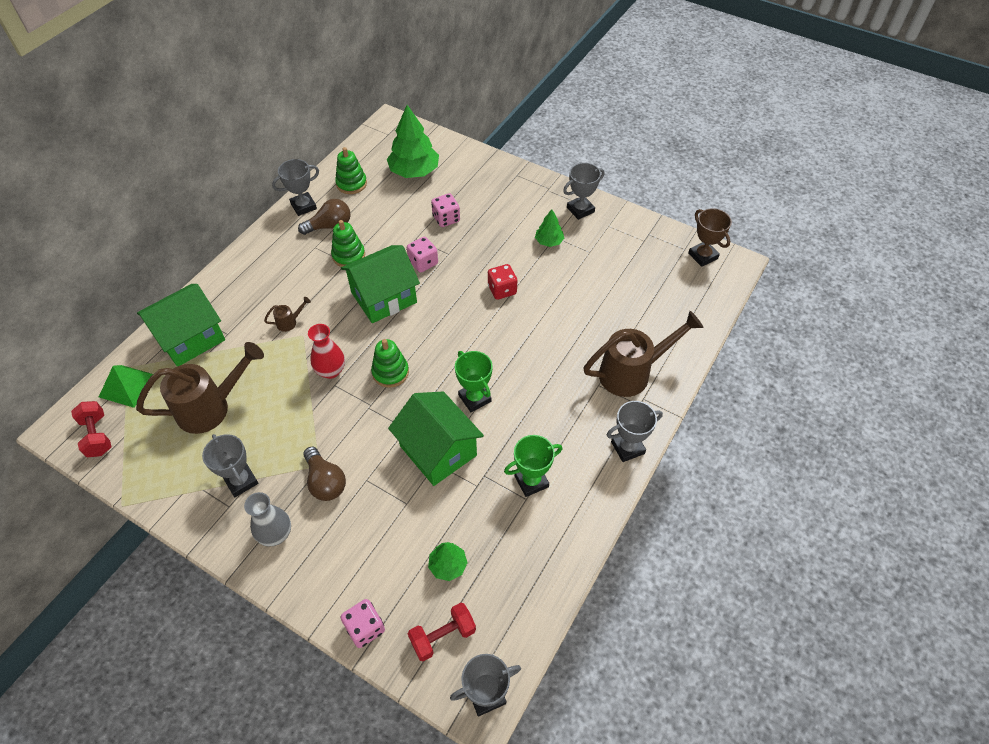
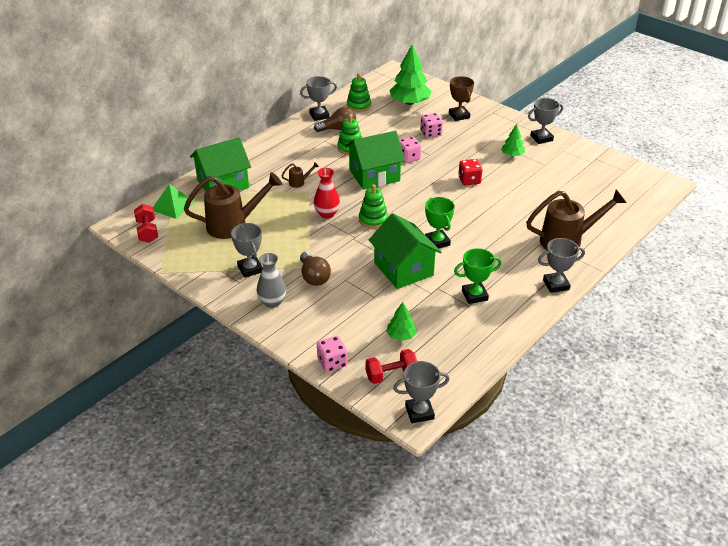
camera: 10 degrees right, 15 degrees down
(703, 256) = (639, 176): brown trophy -> brown trophy (459, 116)

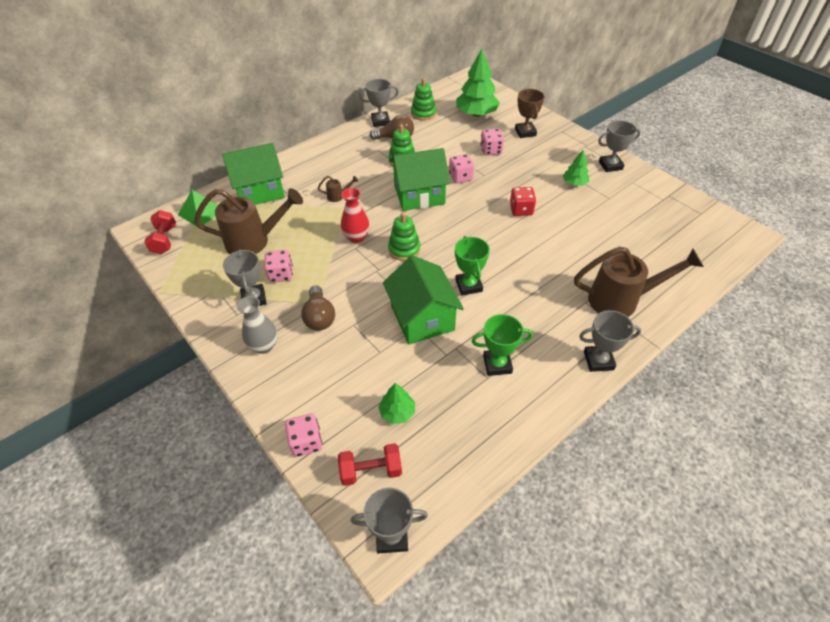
camera: 10 degrees right, 10 degrees up
(268, 249) = (281, 274): none -> pink dice

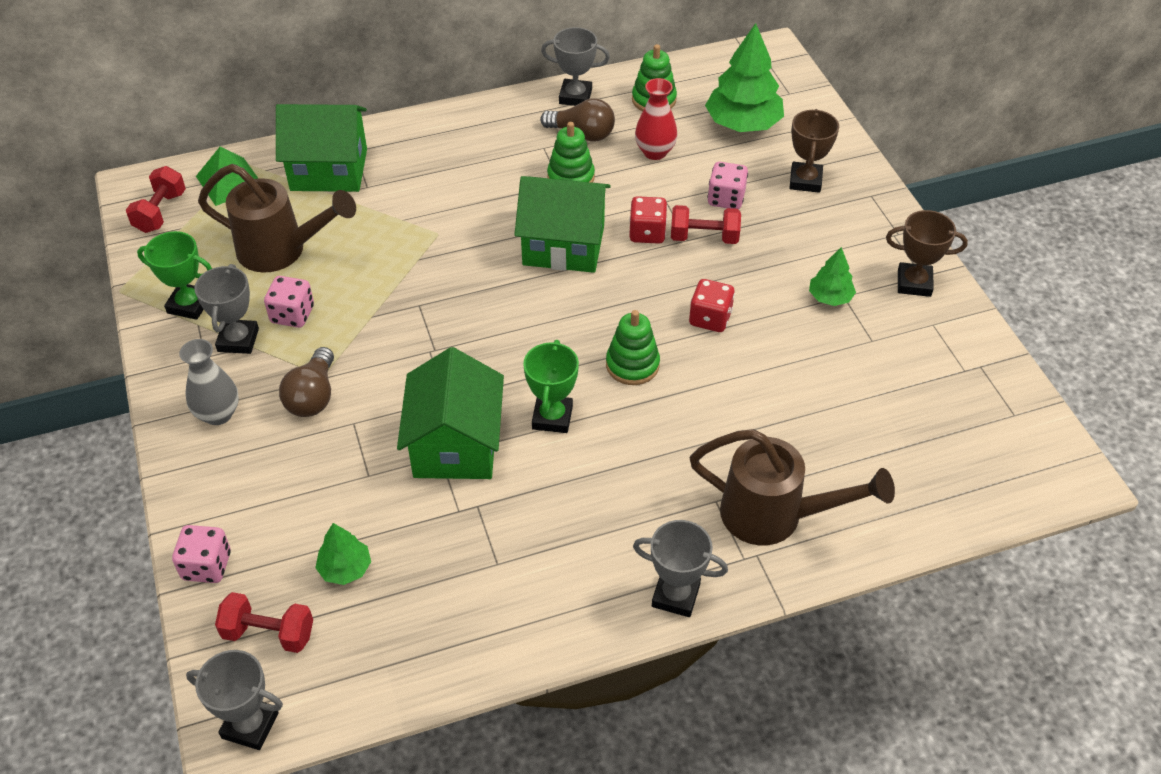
camera: 20 degrees right, 0 degrees up
(338, 196) = (439, 212): brown watering can -> none
(356, 237) = (430, 288): red vase -> red vase (655, 152)
(404, 249) = (489, 329): green stacking toy -> green stacking toy (632, 365)
(460, 177) = (647, 233): pink dice -> red dice
(492, 171) = (704, 237): none -> red dumbbell
(497, 364) = (522, 550): green trophy -> green trophy (189, 305)
(610, 165) = (914, 283): grey trophy -> brown trophy

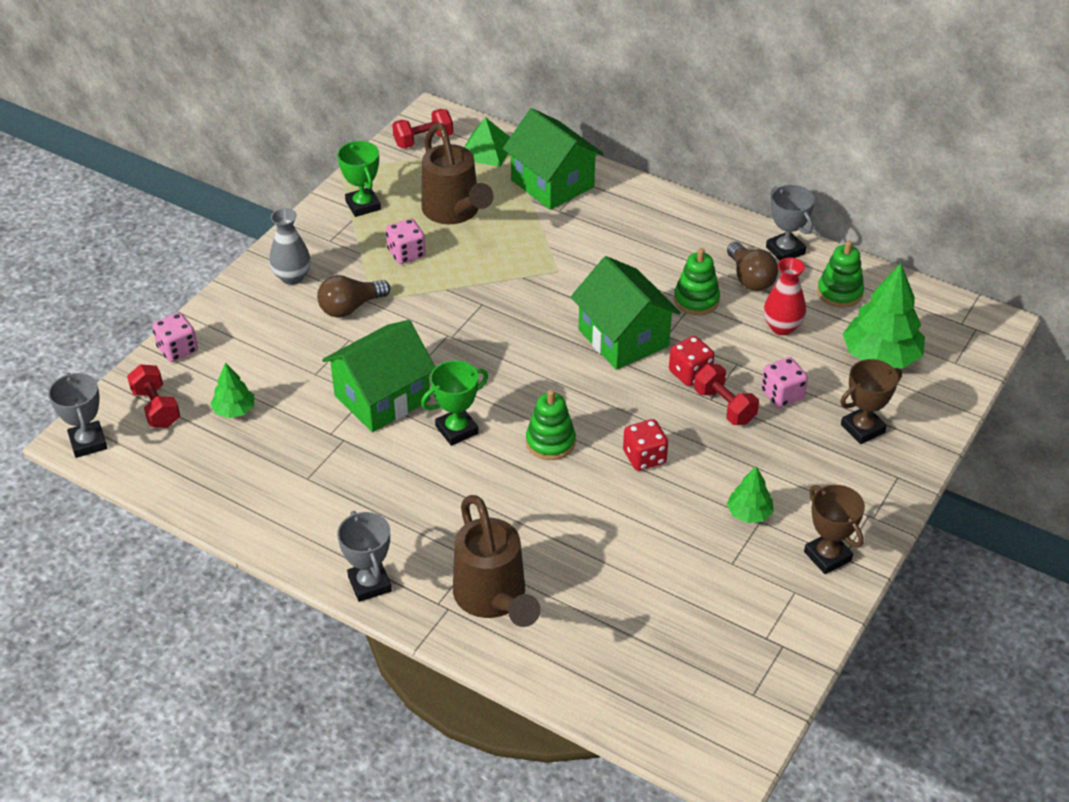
camera: 50 degrees right, 5 degrees down
(238, 340) = (359, 245): grey trophy -> none

